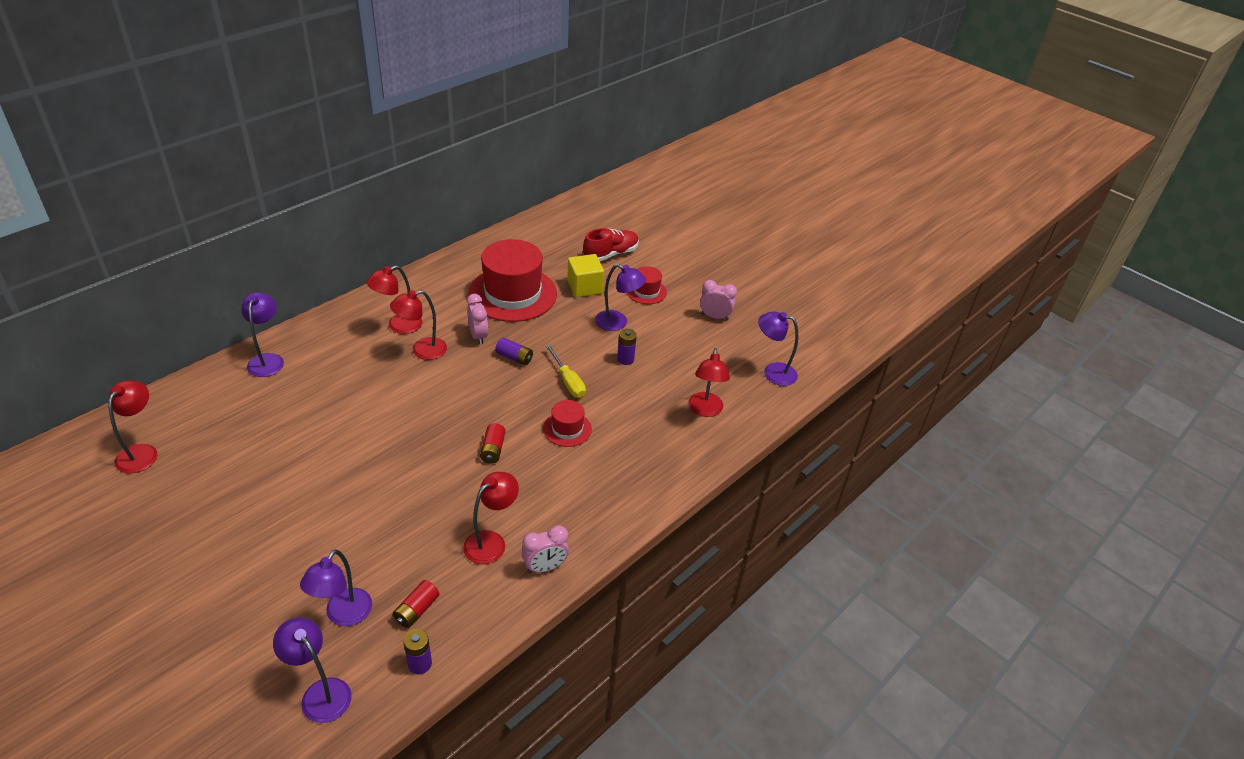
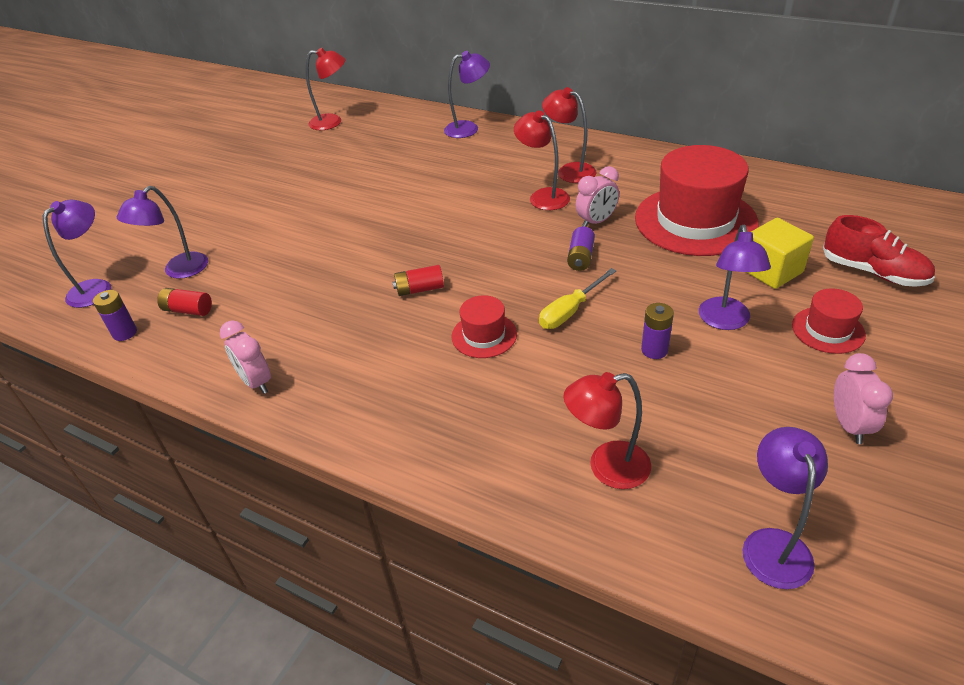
camera: 80 degrees right, 0 degrees up
(343, 615) = (179, 271): purple lamp -> purple lamp turned 60 degrees counterclockwise
(491, 542) = (284, 330): red lamp -> none

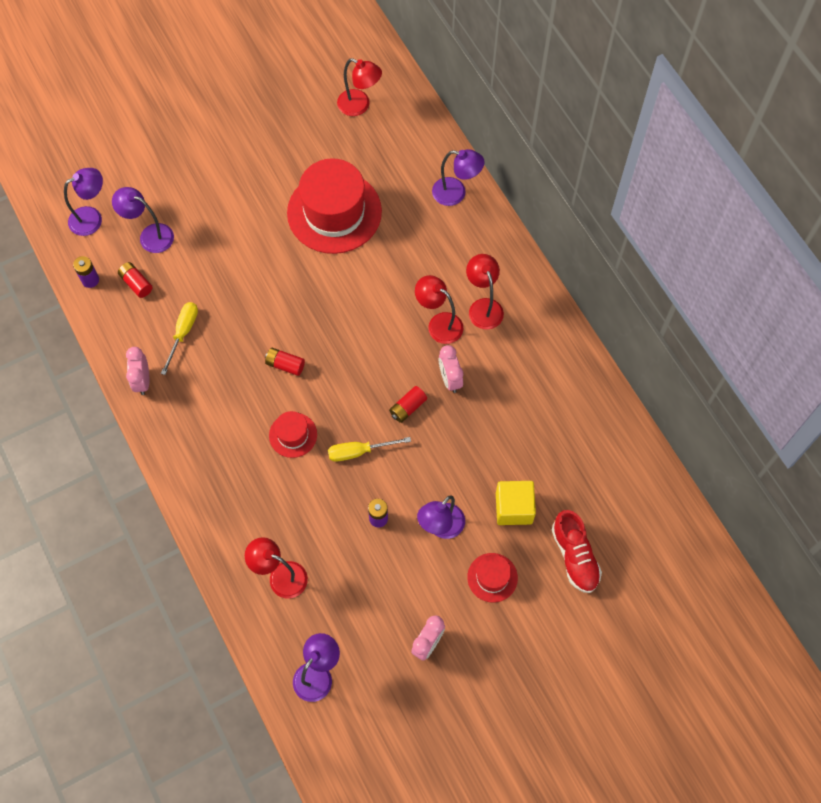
camera: 30 degrees right, 25 degrees up
(179, 271) = (150, 235): purple lamp -> purple lamp turned 45 degrees clockwise
(277, 321) = (183, 333): none -> yellow screwdriver
(543, 196) = (439, 324): red lamp -> red lamp turned 45 degrees counterclockwise
(580, 257) = (408, 407): purple battery -> red battery
(596, 222) = (450, 379): pink clock -> pink clock turned 75 degrees clockwise
(695, 220) = (516, 426): red hat -> red hat (334, 212)

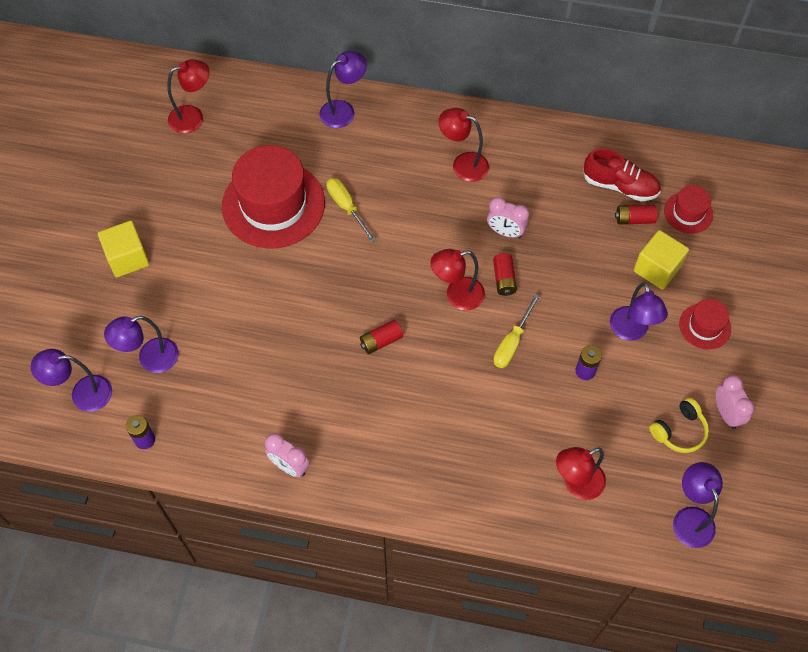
camera: 50 degrees left, 5 degrees down
(92, 218) = (82, 394): purple lamp -> purple lamp turned 105 degrees counterclockwise
(136, 283) = (187, 403): red battery -> red battery (634, 219)
(183, 333) = (274, 399): yellow screwdriver -> yellow screwdriver (346, 207)
(212, 160) = (127, 258): none -> yellow cube
(293, 435) = (452, 381): red hat -> red hat (688, 213)
(384, 619) = (679, 431): none -> yellow headphones
(439, 324) = (449, 204): red lamp -> red lamp (457, 296)
(575, 556) = (732, 257): red shoe -> red shoe (620, 186)

